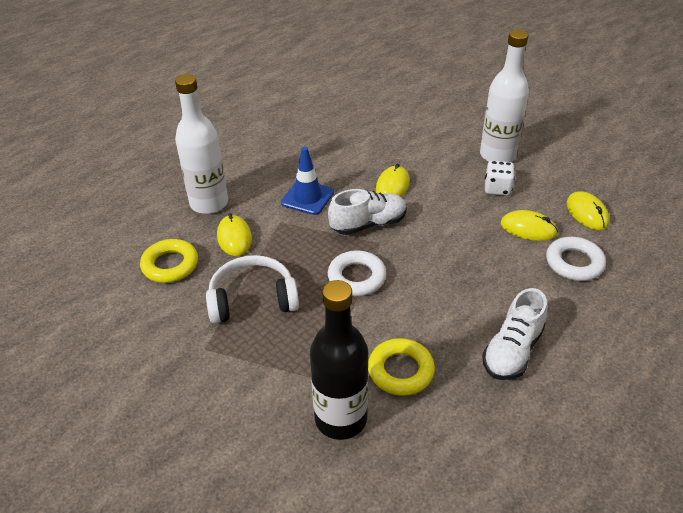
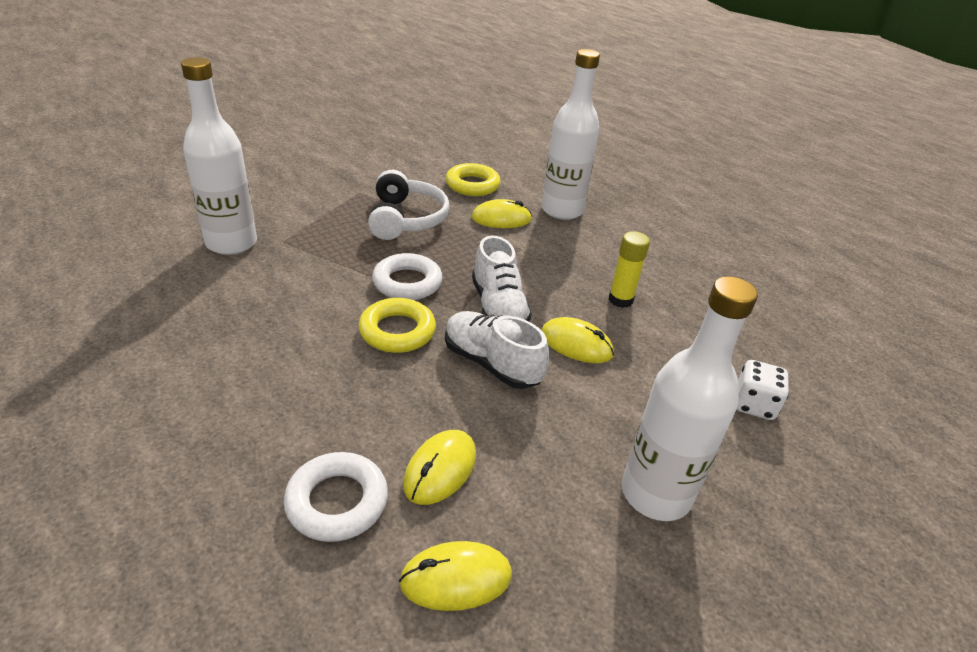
camera: 95 degrees right, 5 degrees down
(307, 197) = (561, 271): blue traffic cone -> none
(333, 169) = (620, 300): none -> yellow glue stick
(340, 419) = (231, 243): black bottle -> white bottle
(400, 370) = (258, 286): yellow ring -> yellow ring (397, 331)
(497, 188) = (554, 462): white dice -> white dice (753, 405)
(512, 351) = (222, 374): white shoe -> white shoe (491, 363)

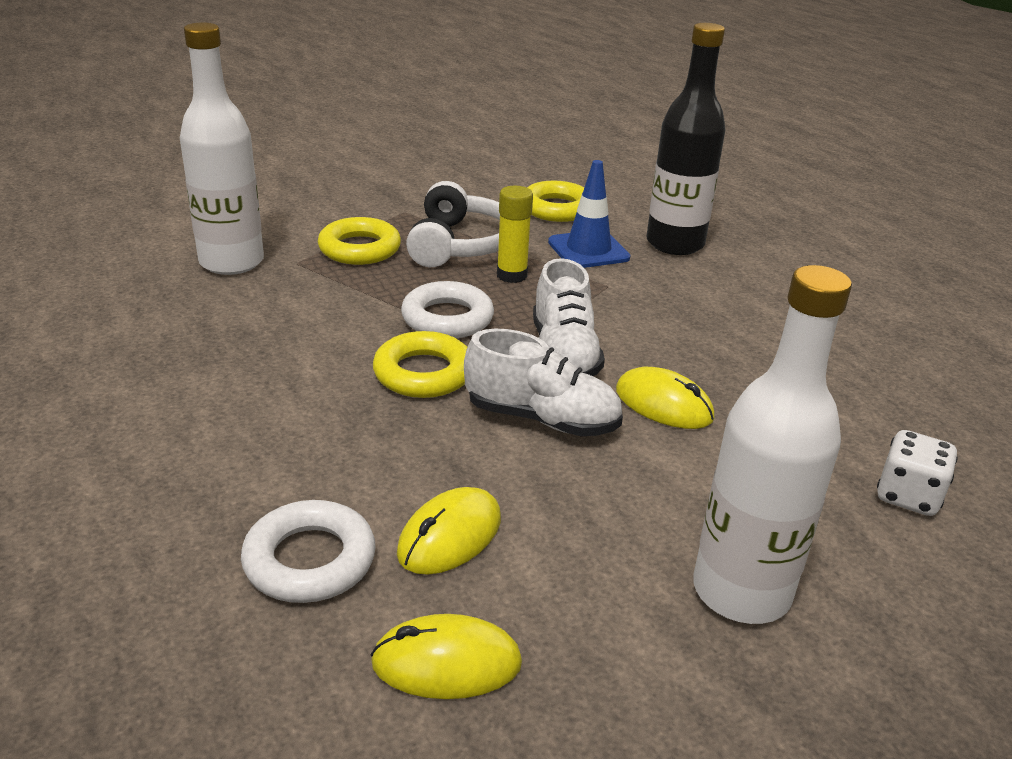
camera: 10 degrees right, 5 degrees down
(330, 226) = (359, 249): none -> yellow ring
(491, 363) = (542, 419): white shoe -> white shoe turned 150 degrees clockwise
(501, 219) = (588, 250): yellow mouse -> blue traffic cone
(562, 210) = (675, 244): white bottle -> black bottle
(620, 300) = (737, 355): yellow glue stick -> yellow glue stick (512, 275)

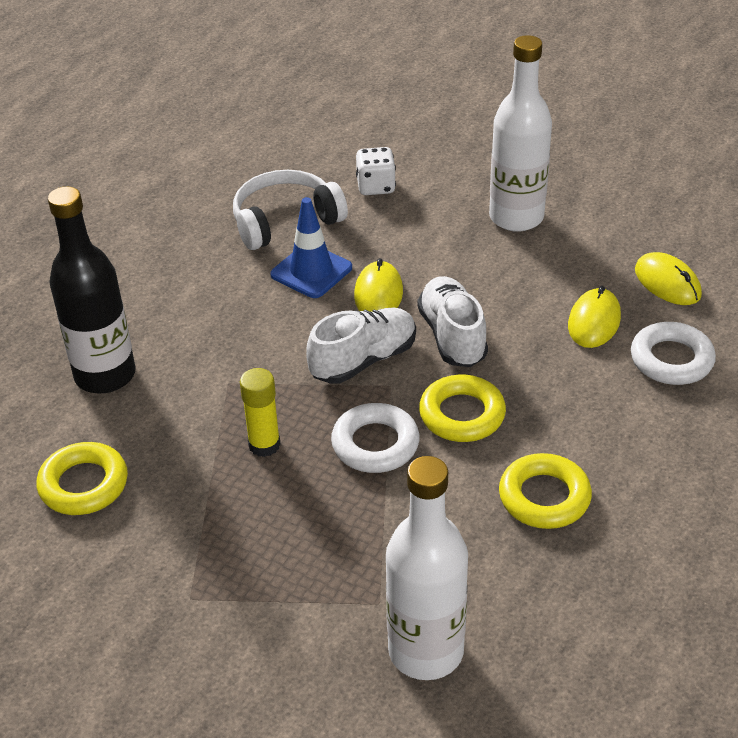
camera: 120 degrees left, 10 degrees up
(359, 249) = (309, 575): yellow ring -> yellow ring (544, 497)
(449, 536) = (594, 321): yellow mouse -> yellow mouse turned 75 degrees counterclockwise
(460, 245) = (233, 510): white headphones -> white headphones (285, 221)
(588, 250) = (167, 421): blue traffic cone -> blue traffic cone (311, 271)

